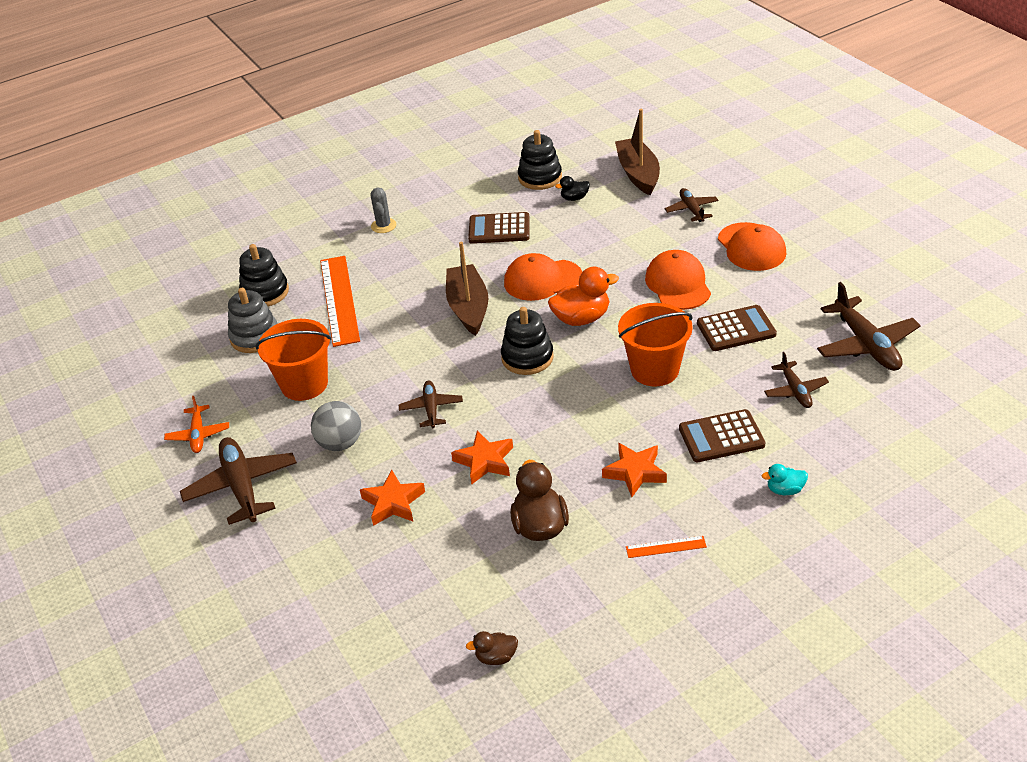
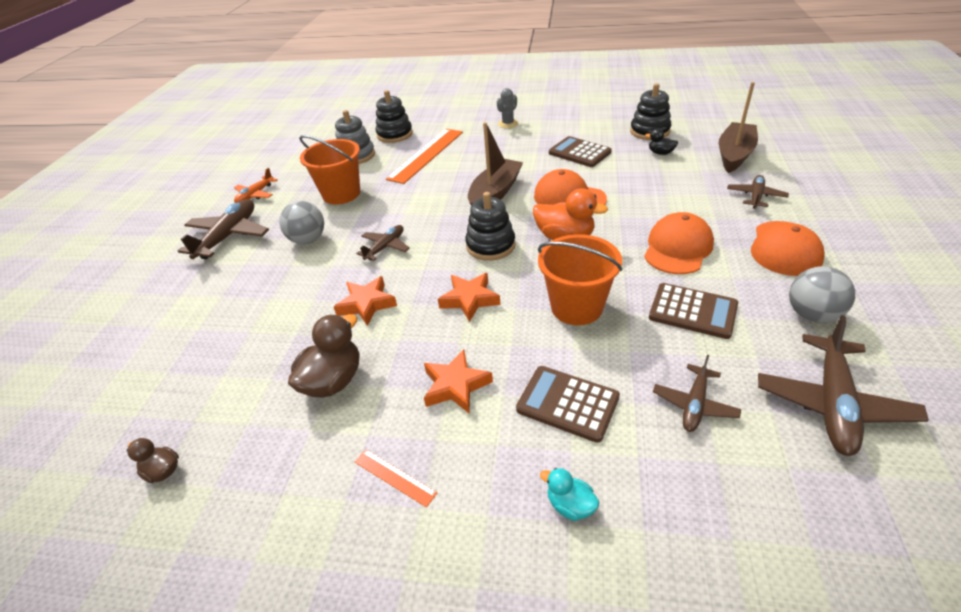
camera: 40 degrees right, 0 degrees up
(393, 502) = (279, 297): orange star -> orange star (469, 299)
(809, 291) = (812, 314): none -> grey ball

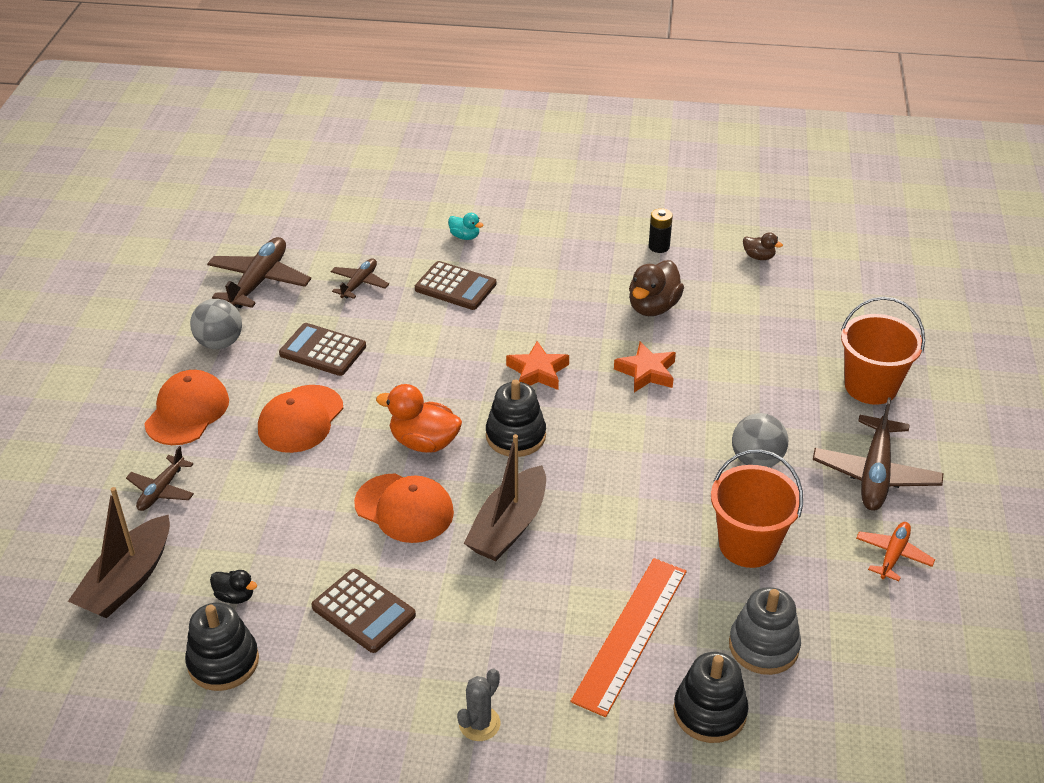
camera: 175 degrees right, 0 degrees up
(287, 488) = (659, 247): none -> black battery
(385, 247) = (647, 442): brown plane -> none
(394, 477) = (583, 251): orange ruler -> none
(455, 386) = (545, 300): orange star -> none
(576, 307) = (430, 359): orange bucket -> orange bucket (870, 386)

